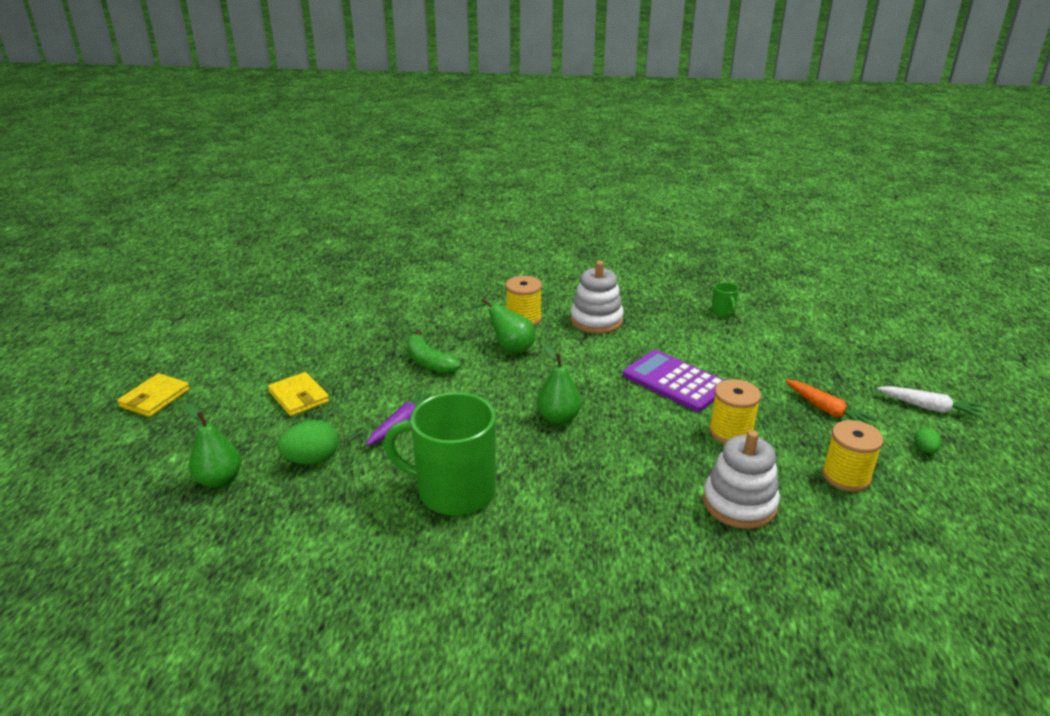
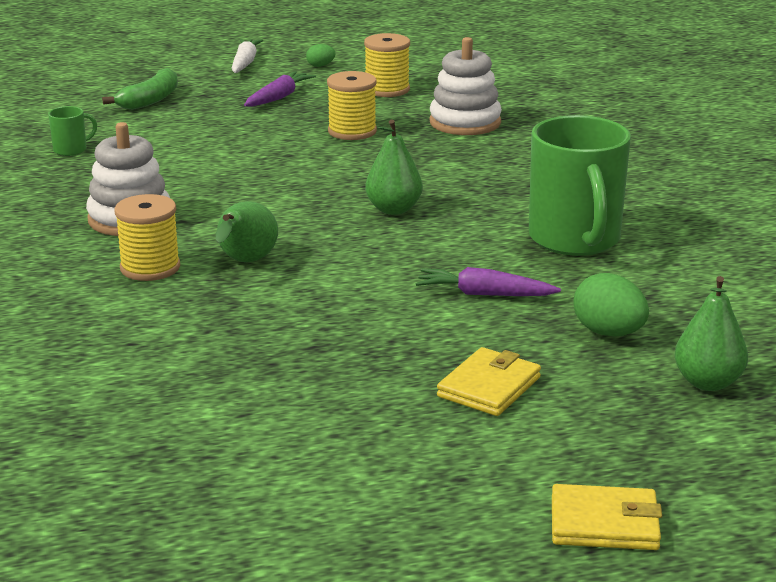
camera: 110 degrees left, 5 degrees down
(429, 362) = (321, 312): green banana -> green banana (150, 100)
(675, 382) = (268, 161): purple calculator -> none
(826, 410) = (279, 97): orange carrot -> purple carrot

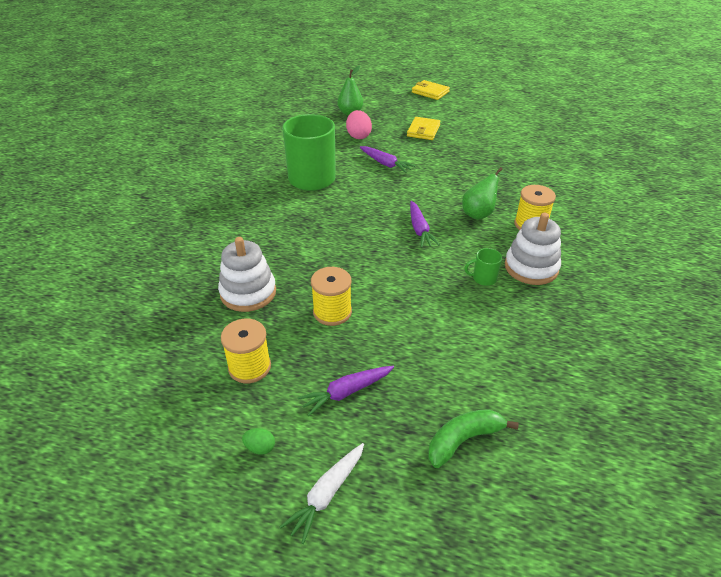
camera: 150 degrees left, 15 degrees up
(71, 150) = (557, 370): green mug -> green mug (483, 278)
(324, 220) = (419, 229): none -> purple carrot
(394, 209) = (376, 225): green pear -> none
(489, 387) = (423, 131): yellow wallet -> yellow wallet turned 45 degrees counterclockwise
(608, 333) = (358, 136): green egg -> pink egg

